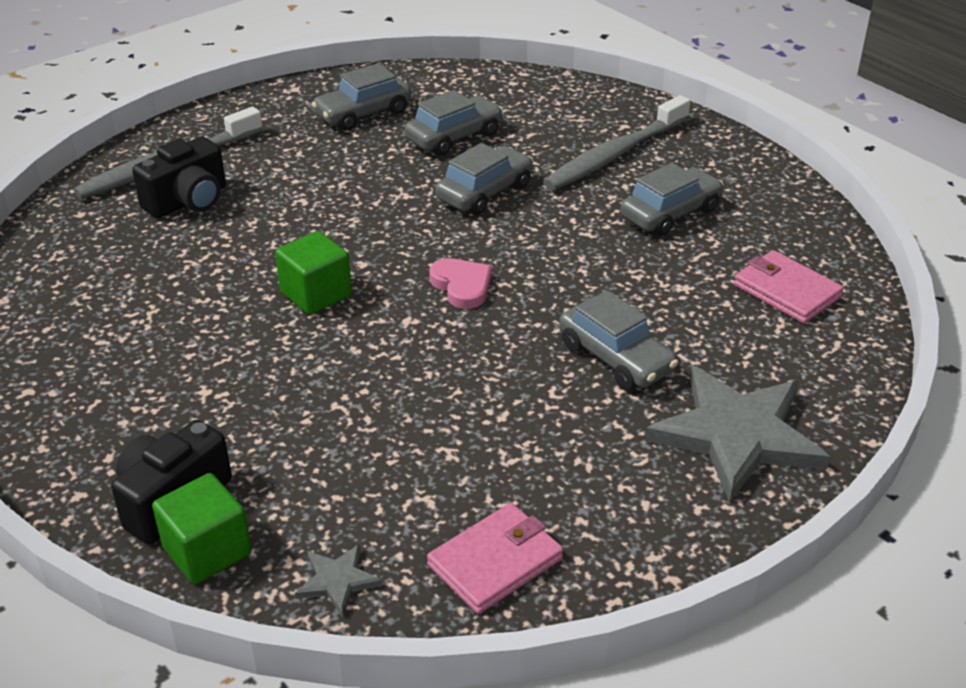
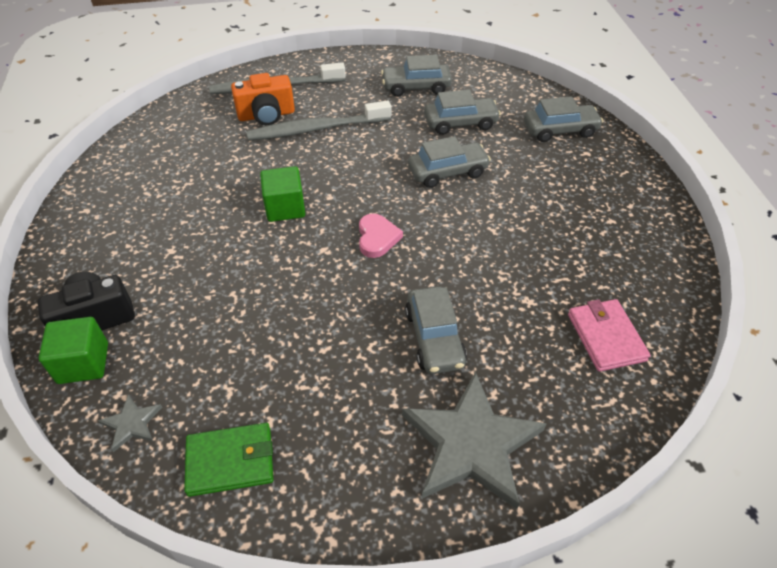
camera: 30 degrees right, 10 degrees up
(188, 201) = (266, 115): black camera -> orange camera
(495, 562) = (230, 461): pink wallet -> green wallet
(615, 155) = (561, 174): grey toothbrush -> grey toothbrush (316, 129)
(670, 213) = (565, 236): grey car -> grey car (560, 130)

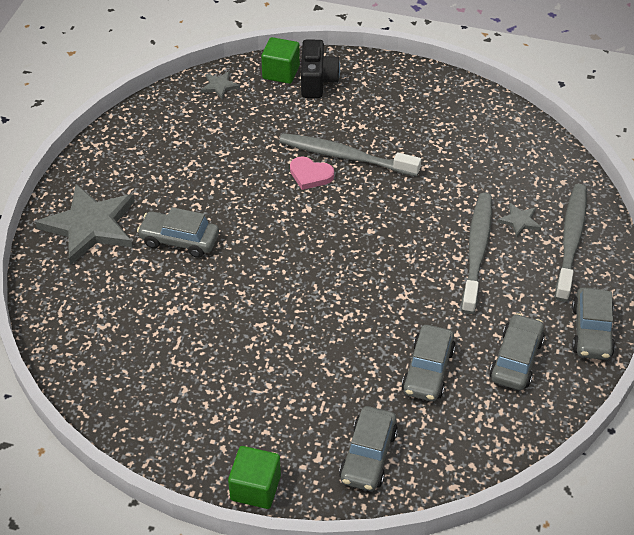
camera: 115 degrees right, 0 degrees up
(229, 247) = (345, 156): none -> grey toothbrush
(230, 461) = (163, 120): green wallet -> none
(266, 115) = (519, 221): orange camera -> grey star
(285, 208) = (372, 199): green cube -> green cube (255, 488)
(377, 238) = (300, 244): pink heart -> pink heart (310, 175)
(447, 172) = (355, 325): grey car -> grey car (591, 331)
(606, 337) = (107, 340): pink wallet -> none

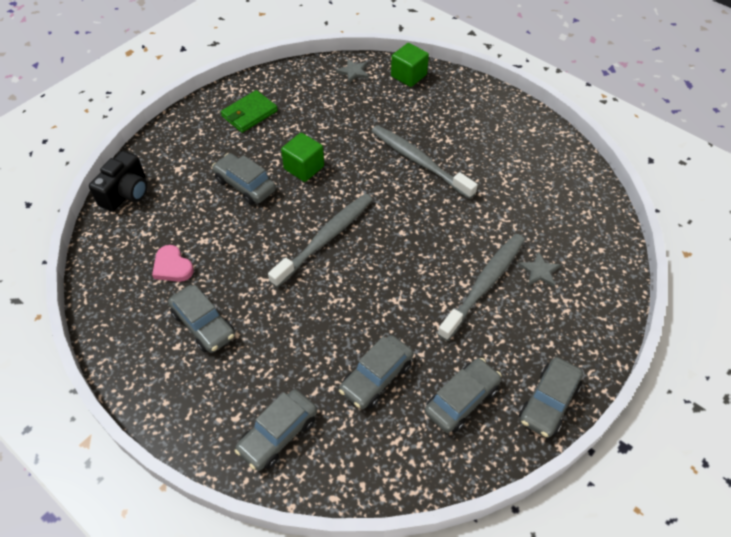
camera: 25 degrees right, 5 degrees up
(90, 226) = (187, 150): grey star -> none
(134, 165) = (249, 114): none -> green wallet
(228, 389) = (203, 324): none -> grey car
(255, 488) = (169, 421): green cube -> green cube (304, 168)
(310, 175) = (381, 167): pink heart -> pink heart (172, 267)
(317, 81) = (434, 91): black camera -> black camera (126, 193)
(571, 240) = (577, 307): grey toothbrush -> grey toothbrush (325, 239)

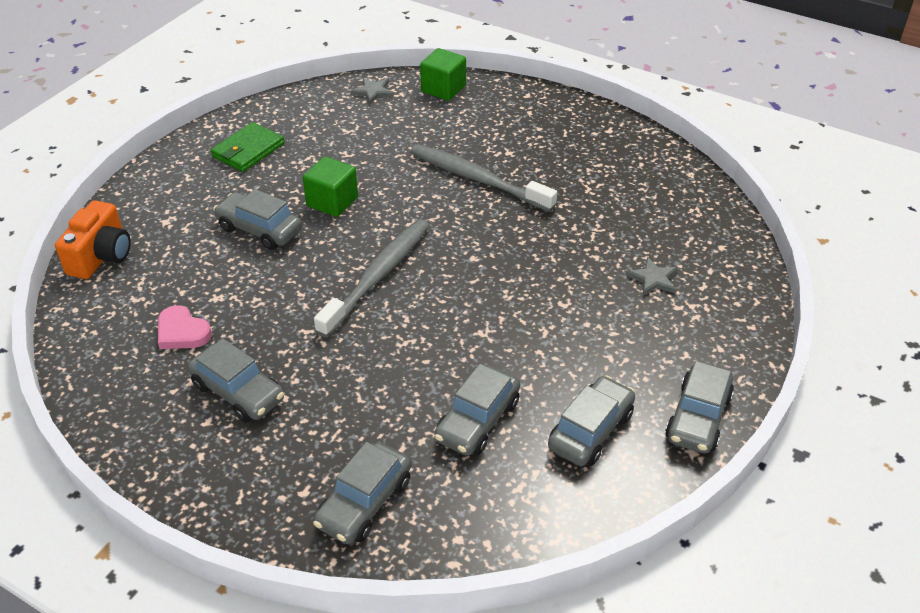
camera: 10 degrees left, 10 degrees down
(126, 193) = (101, 256): black camera -> orange camera
(484, 284) = (589, 301): grey toothbrush -> none

